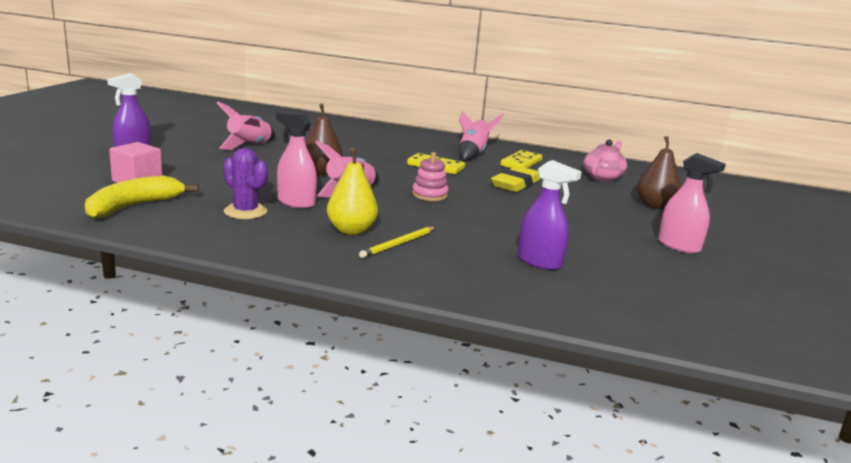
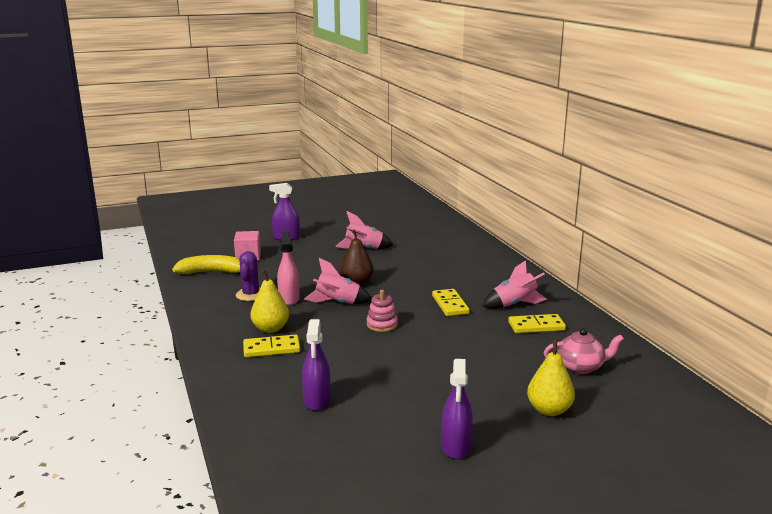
camera: 55 degrees right, 0 degrees up
(398, 244) = (271, 348): yellow pencil -> yellow domino
(515, 184) = (473, 341): yellow eraser -> none
(655, 205) = (549, 410): brown pear -> yellow pear
(679, 246) = (456, 447): pink spray bottle -> purple spray bottle

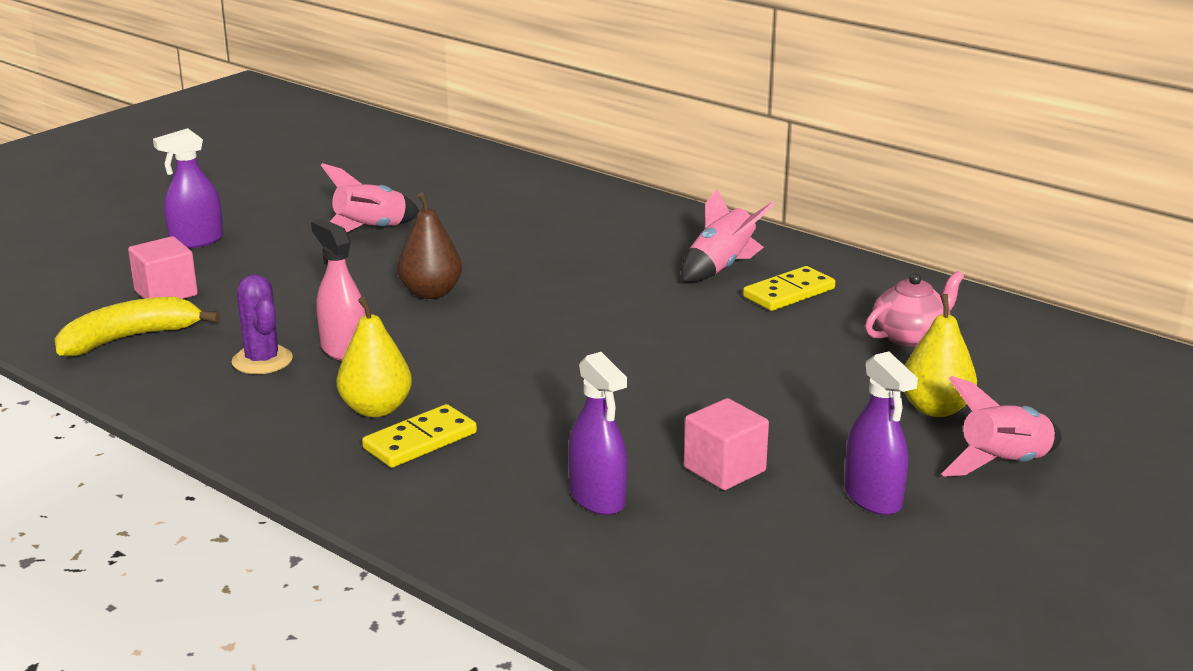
camera: 30 degrees left, 5 degrees up
(337, 303) = (439, 335): pink rocket -> pink rocket (1004, 464)
(382, 325) = (557, 351): pink stacking toy -> none
(394, 406) = (724, 469): none -> pink cube
(450, 304) = (626, 292): yellow domino -> none

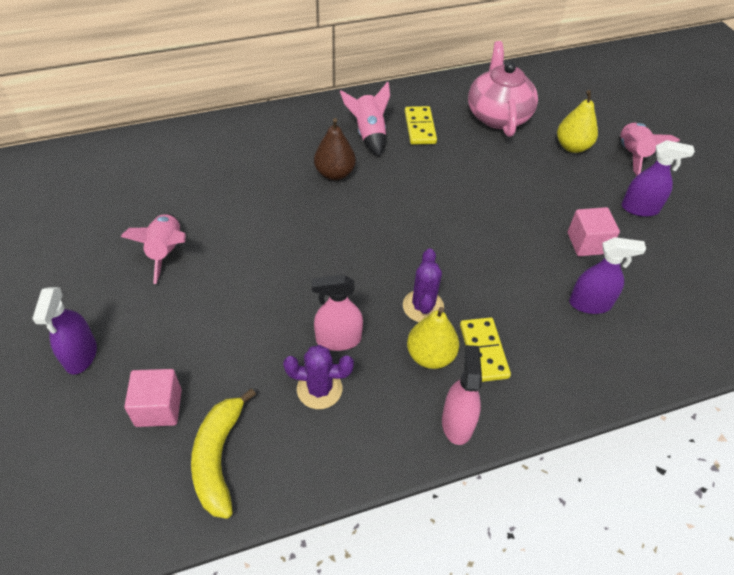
camera: 60 degrees left, 25 degrees up
(288, 452) = (457, 423): none -> pink spray bottle
(431, 293) = (292, 263): brown pear -> brown pear (334, 173)
(452, 383) = (423, 306): none -> purple cactus
(910, 336) = (497, 115): pink teapot -> pink teapot, size x1.60

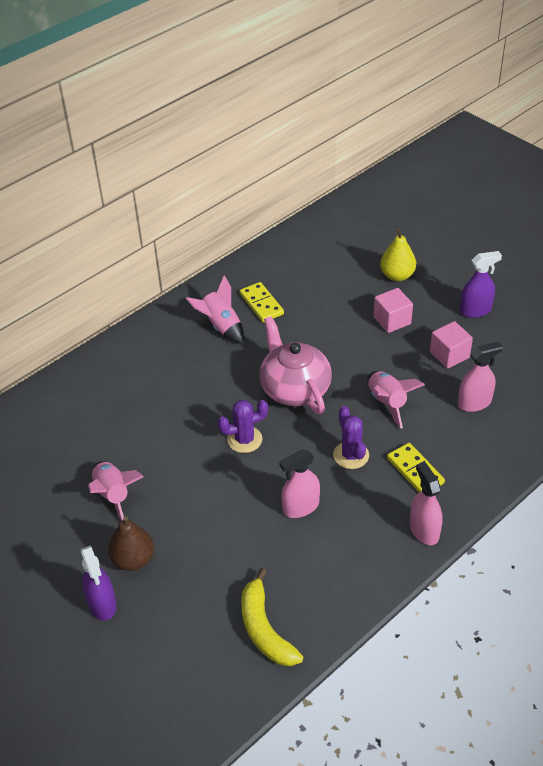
camera: 20 degrees left, 5 degrees down
(158, 408) = (194, 614): pink cube -> pink cube (392, 320)
(319, 389) = (309, 549): purple cactus -> purple cactus (244, 439)
(334, 173) = (213, 373): brown pear -> brown pear (133, 559)
(430, 356) = (377, 490): yellow pear -> none
(497, 115) = (321, 269): pink teapot -> pink teapot (294, 388)
(590, 303) = (474, 403): purple spray bottle -> pink spray bottle
(632, 155) = (448, 265): pink rocket -> pink rocket (387, 403)

